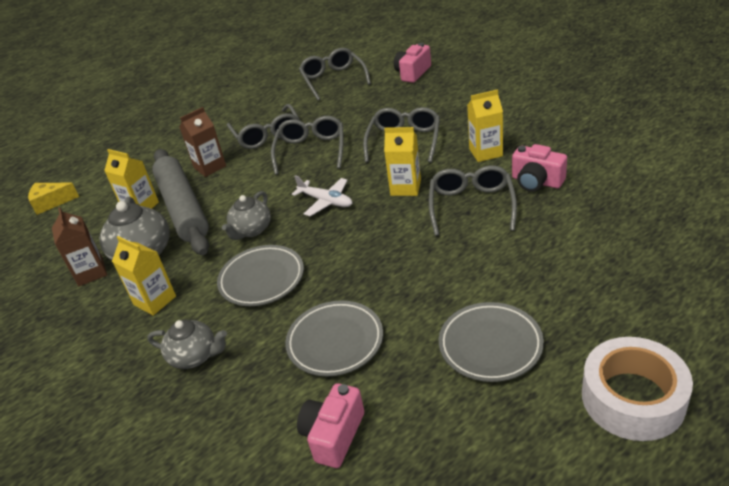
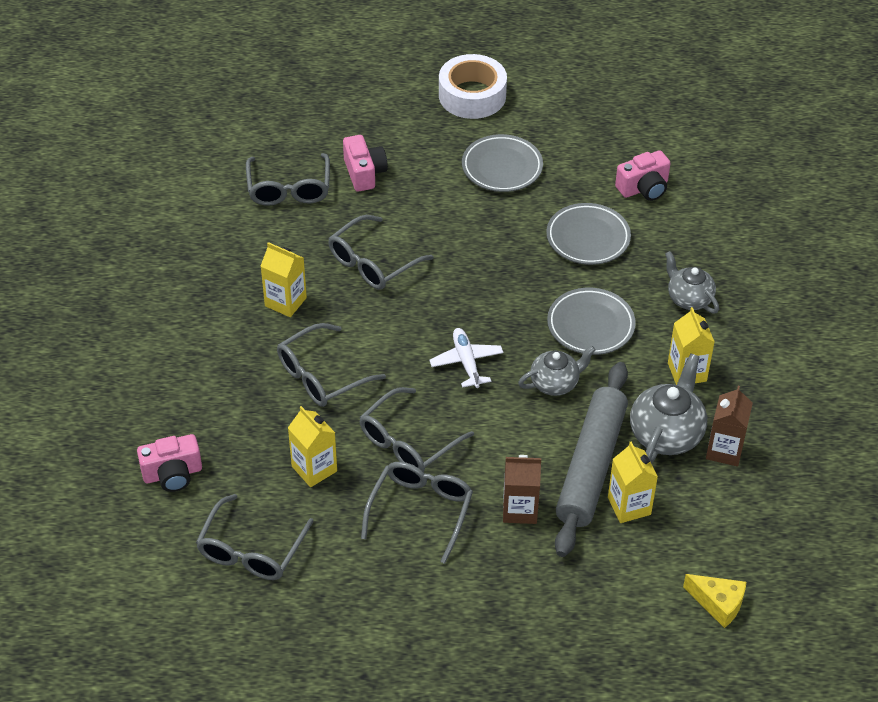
camera: 145 degrees left, 10 degrees up
(405, 187) = (391, 321): yellow carton -> yellow carton (314, 469)
(536, 182) = (301, 243): pink camera -> pink camera (364, 173)
(611, 202) = (289, 188): none -> grey glasses

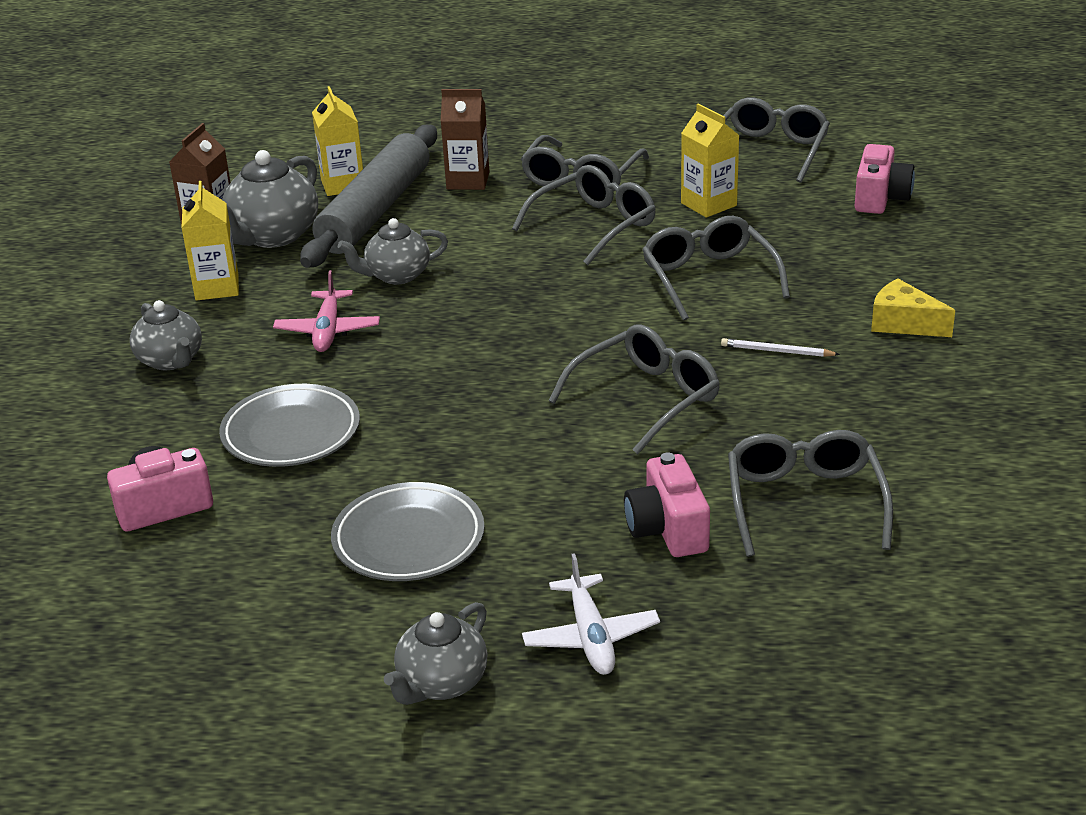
camera: 175 degrees left, 15 degrees down
(172, 474) = (880, 198): pink camera -> pink camera turned 120 degrees clockwise
(285, 302) = (777, 351): yellow carton -> white pencil
(322, 375) = (709, 279): grey glasses -> grey glasses turned 75 degrees counterclockwise
(466, 362) = (512, 293): white plane -> white plane (590, 637)
(472, 95) = (441, 683): white tape -> grey teapot
(590, 325) = (327, 331): grey plate -> pink plane
(718, 603) = (279, 130): yellow cheese -> yellow cheese (903, 323)

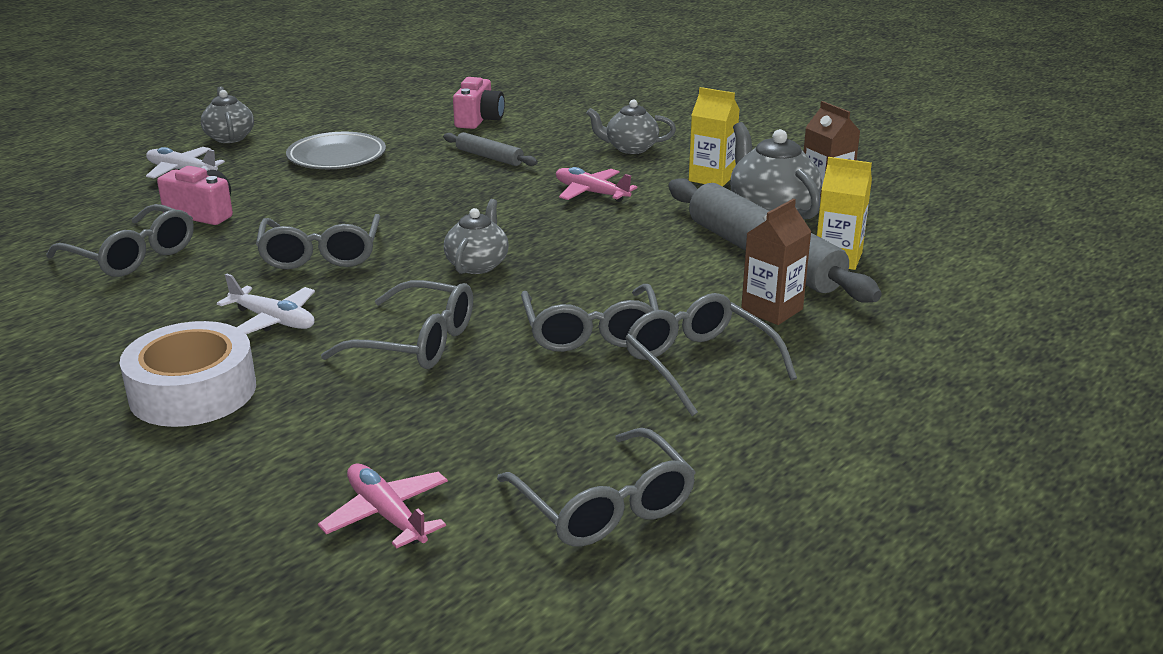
camera: 125 degrees right, 5 degrees down
(291, 433) = (489, 157): grey plate -> grey rolling pin
(397, 275) = (634, 232): grey teapot -> grey teapot (477, 265)
(708, 204) = (541, 404): yellow carton -> none
(777, 351) = (273, 320): white pencil -> white plane
(880, 198) = (386, 514): pink camera -> pink plane
(903, 323) = (193, 391): yellow cheese -> white tape

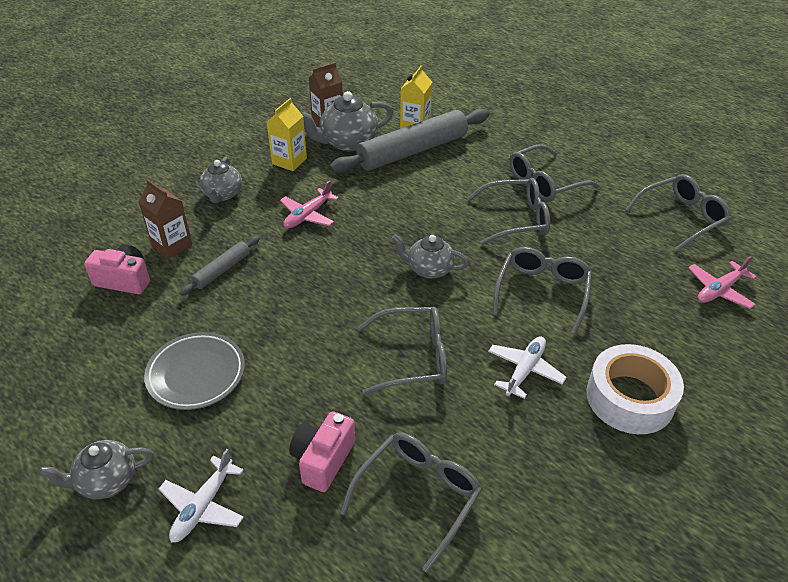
camera: 90 degrees left, 15 degrees up
(772, 310) = (480, 154): brown carton -> brown carton (172, 245)

